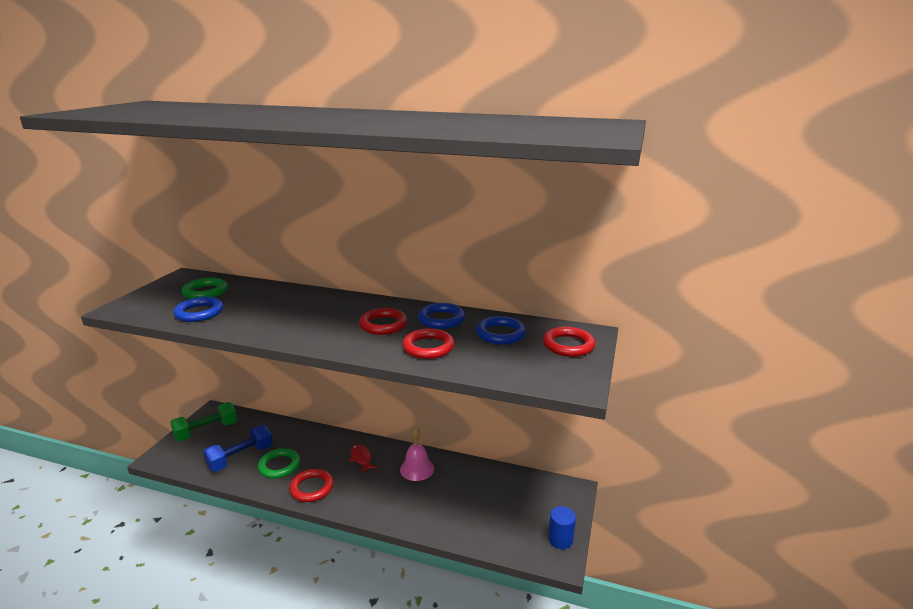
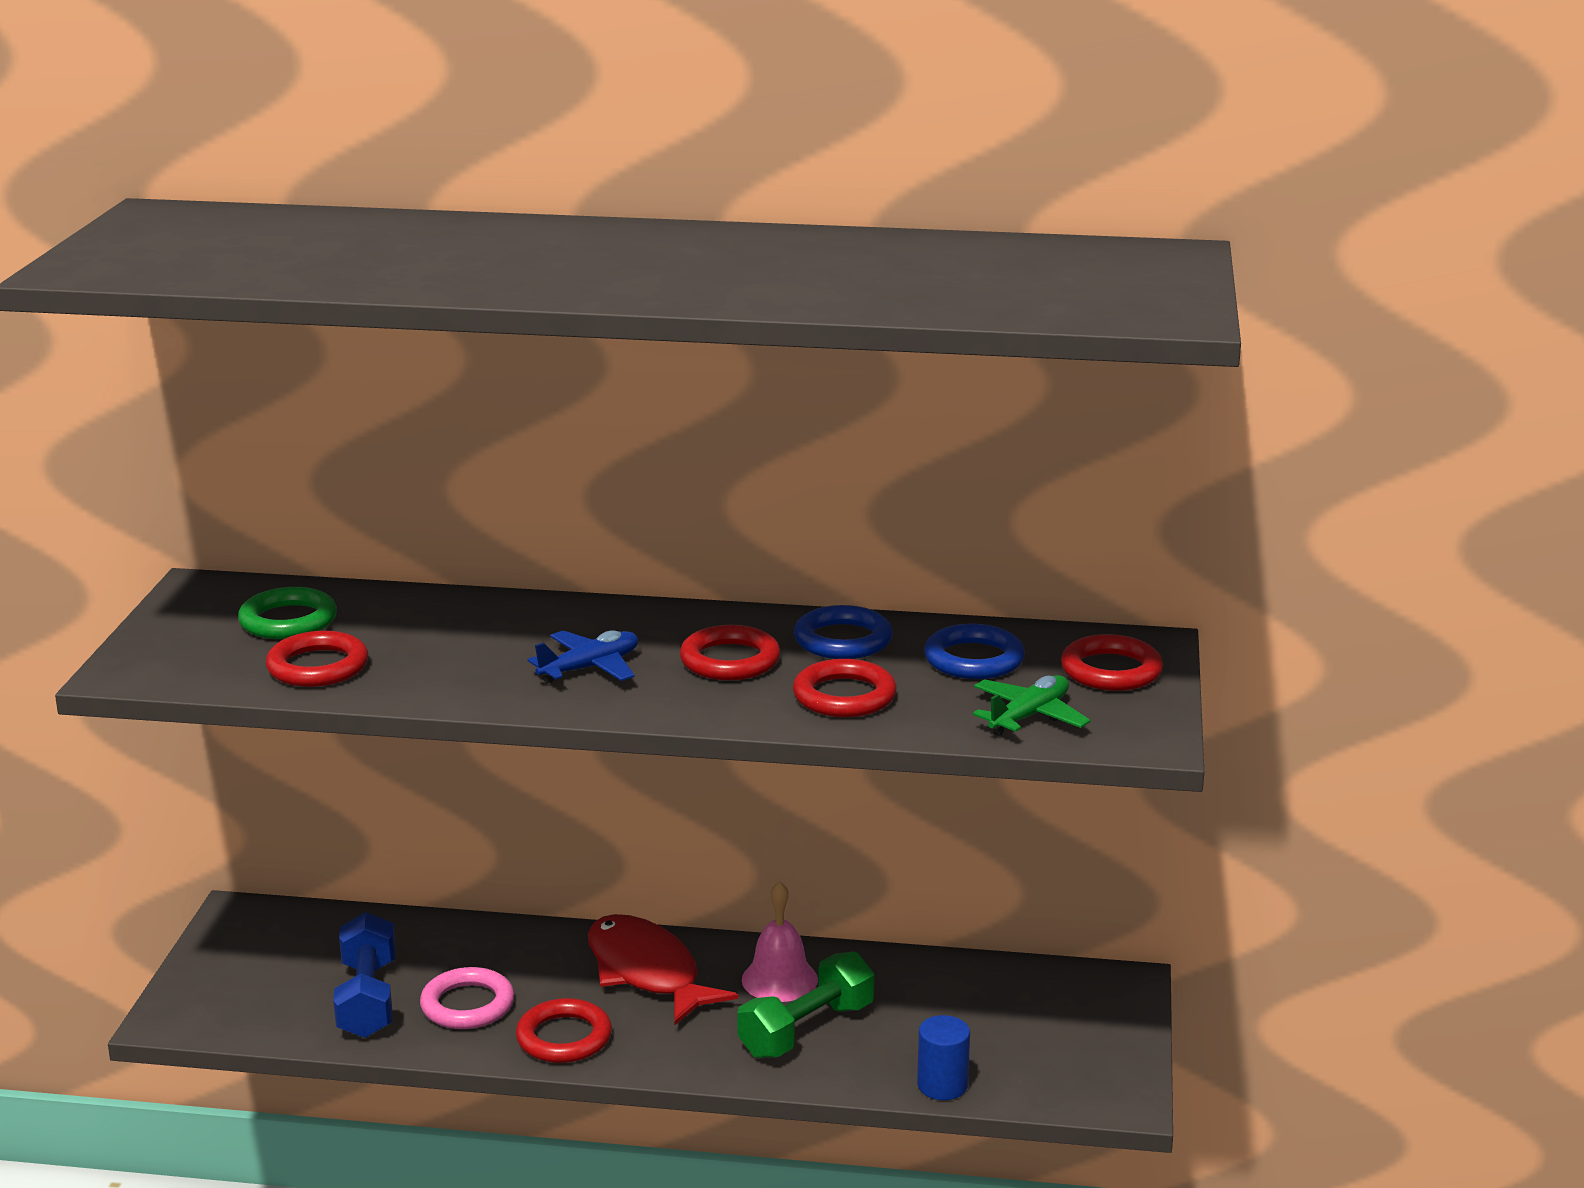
camera: 10 degrees left, 0 degrees up
(199, 313) = (318, 667): blue ring -> red ring
(206, 431) = (250, 955): green dumbbell -> green dumbbell (806, 1030)
(240, 458) = (367, 999): blue dumbbell -> blue dumbbell turned 45 degrees counterclockwise
(279, 466) = (467, 1005): green ring -> pink ring
(317, 323) = (590, 668): none -> blue plane
(361, 458) = (647, 972): red fish -> red fish, size x1.99
(517, 367) = (1029, 716): none -> green plane
(560, 539) = (1115, 1068): blue cylinder -> blue cylinder (942, 1085)

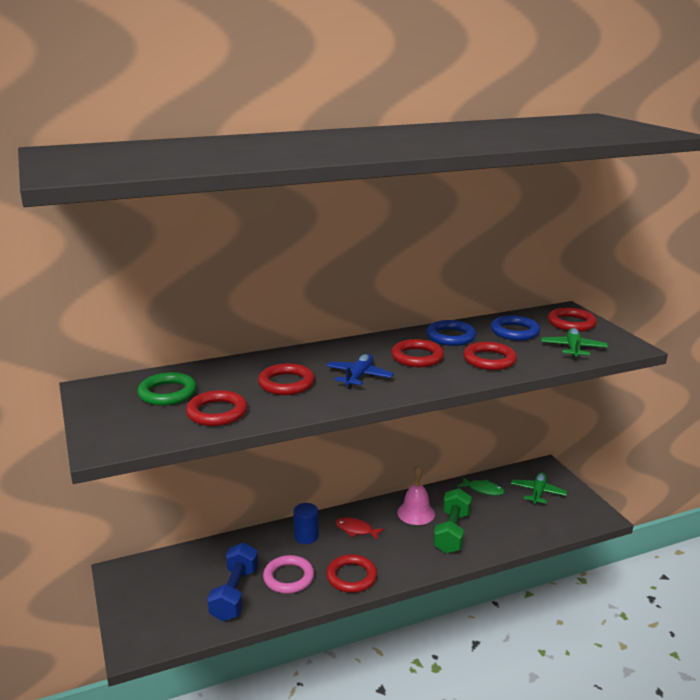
camera: 30 degrees left, 0 degrees up
(367, 999) = (235, 594): blue dumbbell -> blue dumbbell turned 45 degrees clockwise
(468, 650) = (286, 383): none -> red ring
(647, 972) = (356, 530): red fish -> red fish, size x0.50
(942, 1085) = (531, 536): blue cylinder -> blue cylinder (306, 536)
(949, 982) = (483, 490): none -> green fish
(1049, 1020) = (538, 493): none -> green plane

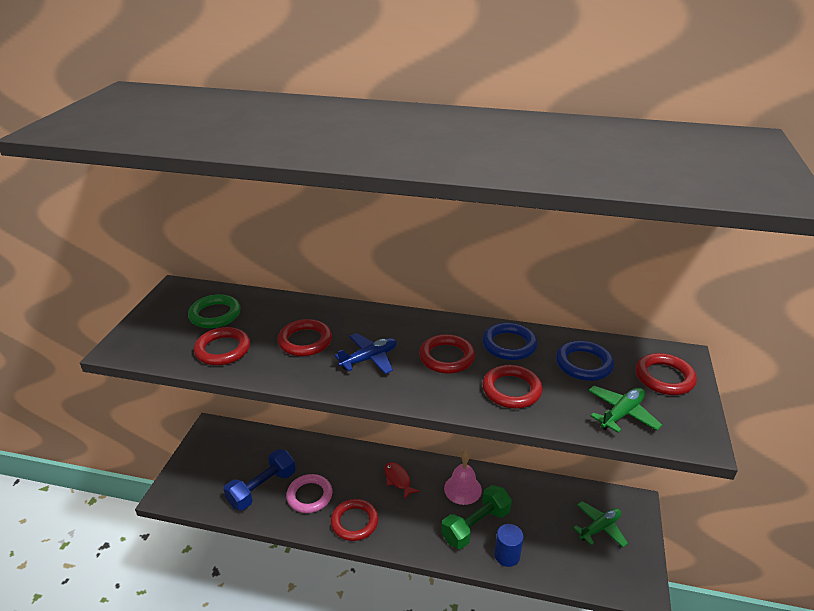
camera: 35 degrees right, 10 degrees up
(306, 536) = (355, 465): blue cylinder -> blue cylinder (507, 555)
(483, 490) = (547, 497): green fish -> none

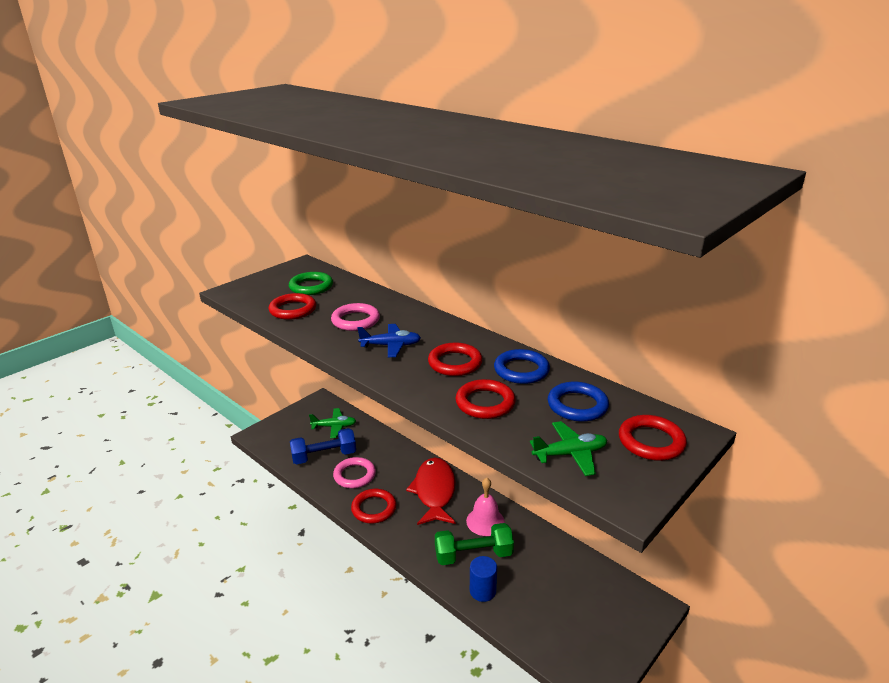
camera: 30 degrees right, 5 degrees down
(305, 341) = (355, 320): red ring -> pink ring
(398, 480) = (434, 491): red fish -> red fish, size x1.99
(599, 528) = (594, 609): green plane -> green plane (334, 427)

